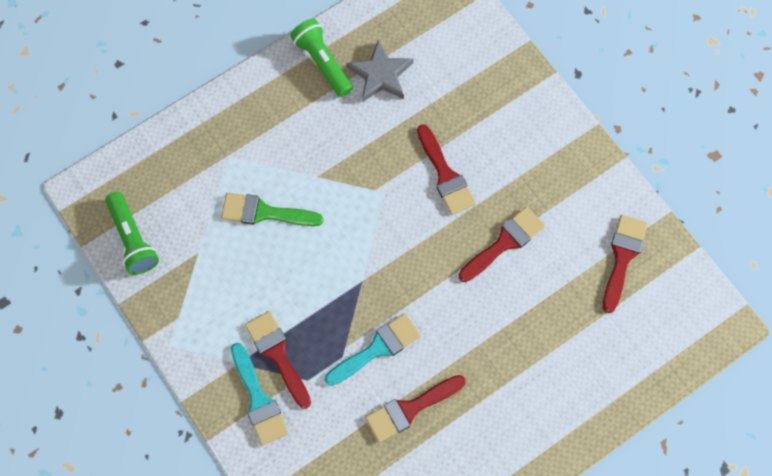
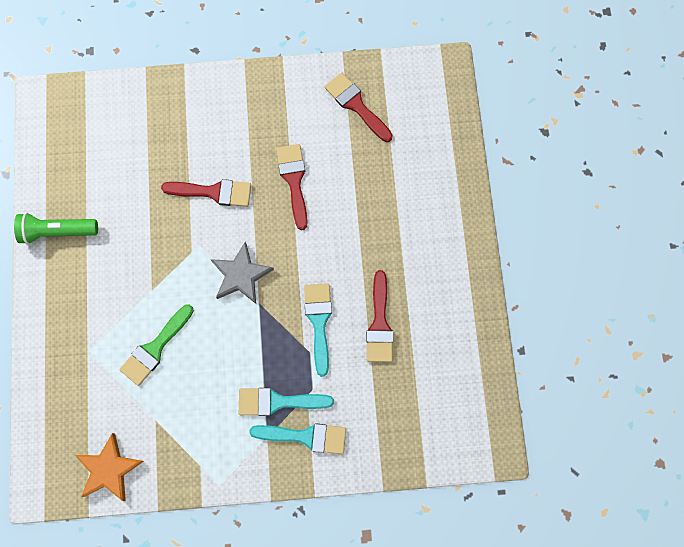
camera: 60 degrees left, 5 degrees up
(133, 239) = (109, 469): green flashlight -> orange star
(277, 354) = (278, 401): red brush -> turquoise brush
(381, 75) = (99, 193): grey star -> grey star (241, 275)

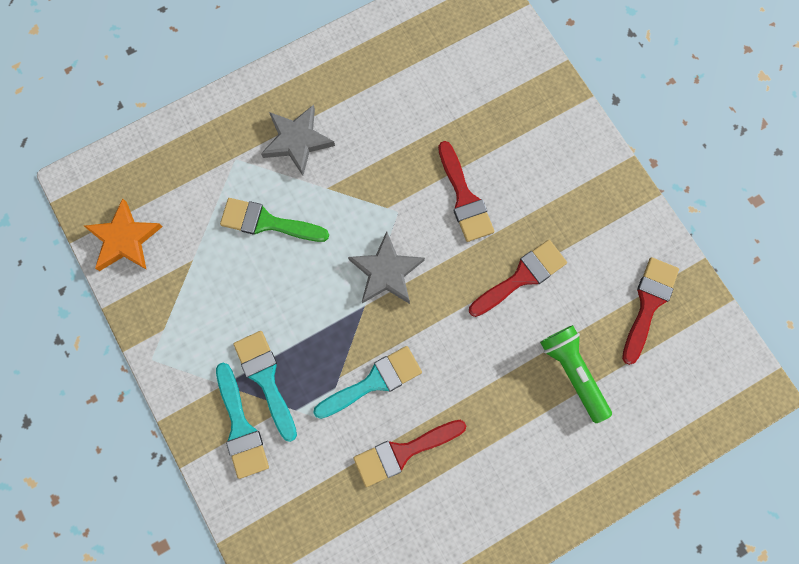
camera: 65 degrees right, 0 degrees up
(58, 231) = (345, 66): green flashlight -> green flashlight (573, 372)
(100, 296) = (297, 141): none -> grey star

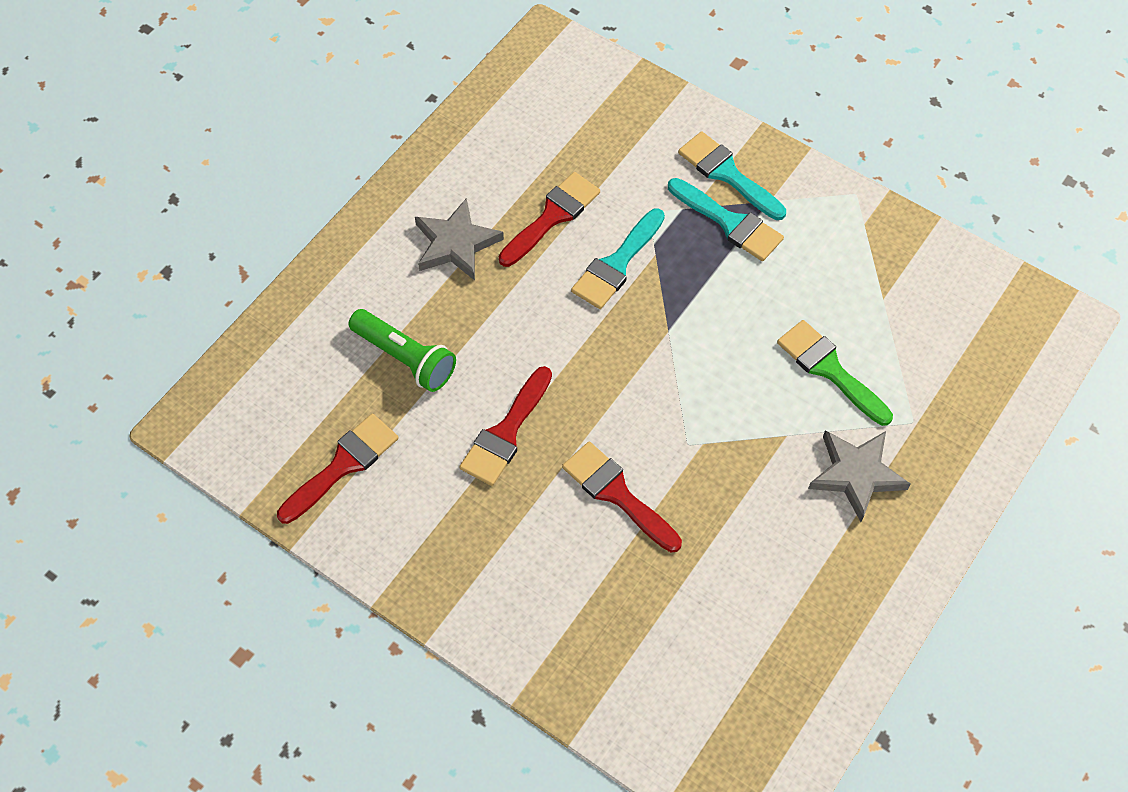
camera: 155 degrees right, 15 degrees down
(124, 239) = (970, 287): orange star -> none
(267, 222) = (829, 369): green brush -> green brush turned 120 degrees counterclockwise
(386, 272) = (664, 374): grey star -> grey star (456, 244)
(648, 304) = (343, 465): red brush -> red brush turned 135 degrees counterclockwise

